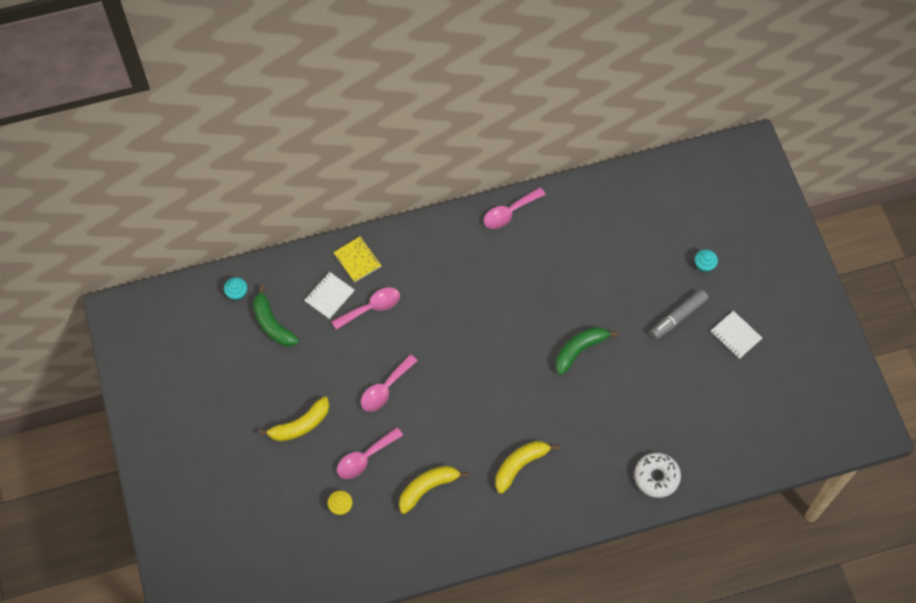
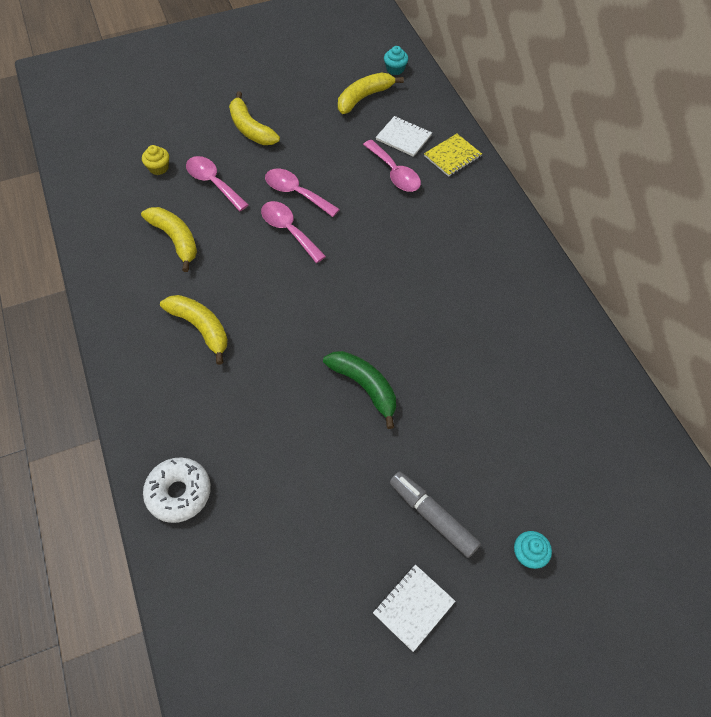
camera: 85 degrees right, 5 degrees down
(272, 324) = (364, 97): green banana -> yellow banana
(509, 212) = (552, 295): pink spoon -> pink spoon (288, 230)

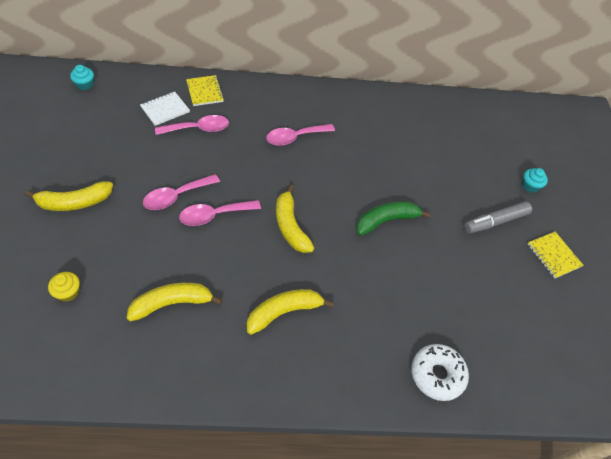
camera: 75 degrees left, 5 degrees down
(213, 182) = (121, 252): pink spoon -> pink spoon (295, 137)
(364, 97) = (101, 115): yellow banana -> yellow banana (290, 226)
(413, 607) = (553, 255): white notebook -> yellow notebook

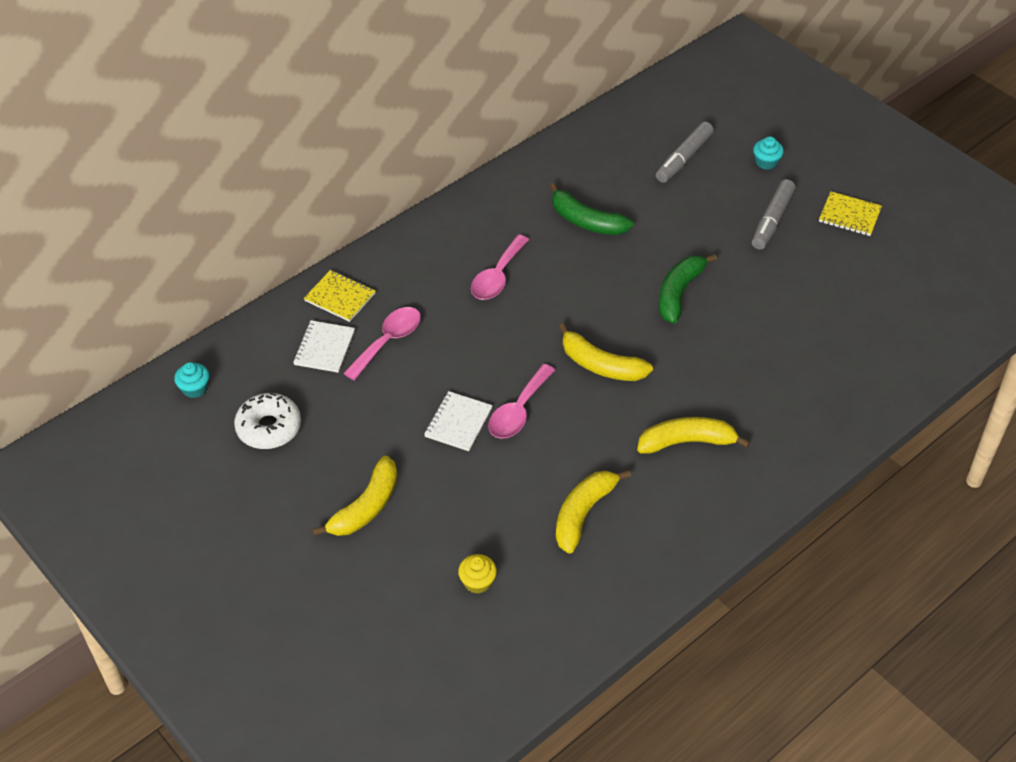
camera: 35 degrees left, 5 degrees down
(176, 196) = (458, 422): pink spoon -> white notebook
(283, 312) = (686, 442): yellow banana -> yellow banana turned 60 degrees clockwise
(379, 144) = (586, 221): none -> green banana
(437, 375) = (861, 390): white donut -> white donut (269, 428)
(478, 150) = (684, 158): none -> grey marker

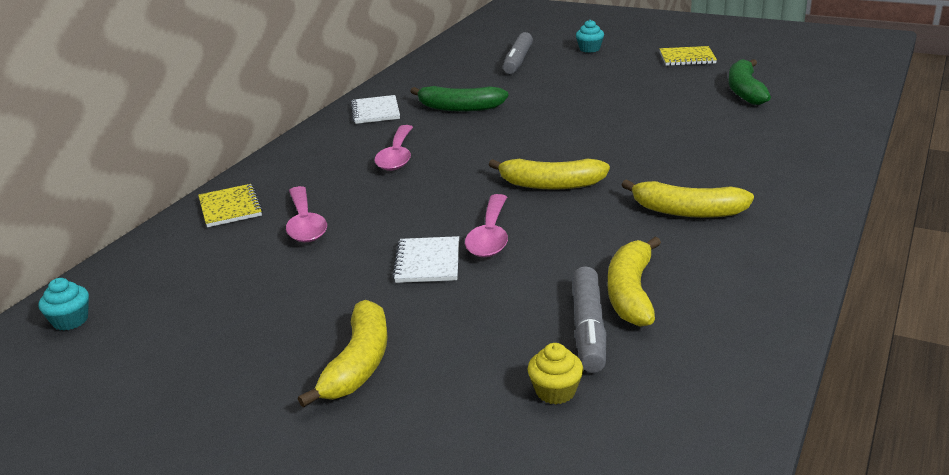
camera: 20 degrees left, 20 degrees down
(269, 428) = (188, 328): white donut -> none
(324, 348) = (230, 247): white notebook -> white notebook (375, 111)
(340, 297) = (230, 207): yellow notebook -> yellow notebook turned 60 degrees clockwise
(388, 341) = (305, 224): pink spoon -> pink spoon turned 150 degrees clockwise
(679, 293) = (584, 126): green banana -> green banana (745, 91)
(686, 442) = (687, 211): yellow banana -> yellow banana turned 135 degrees counterclockwise
(772, 220) = (626, 73): grey marker -> grey marker (588, 328)

